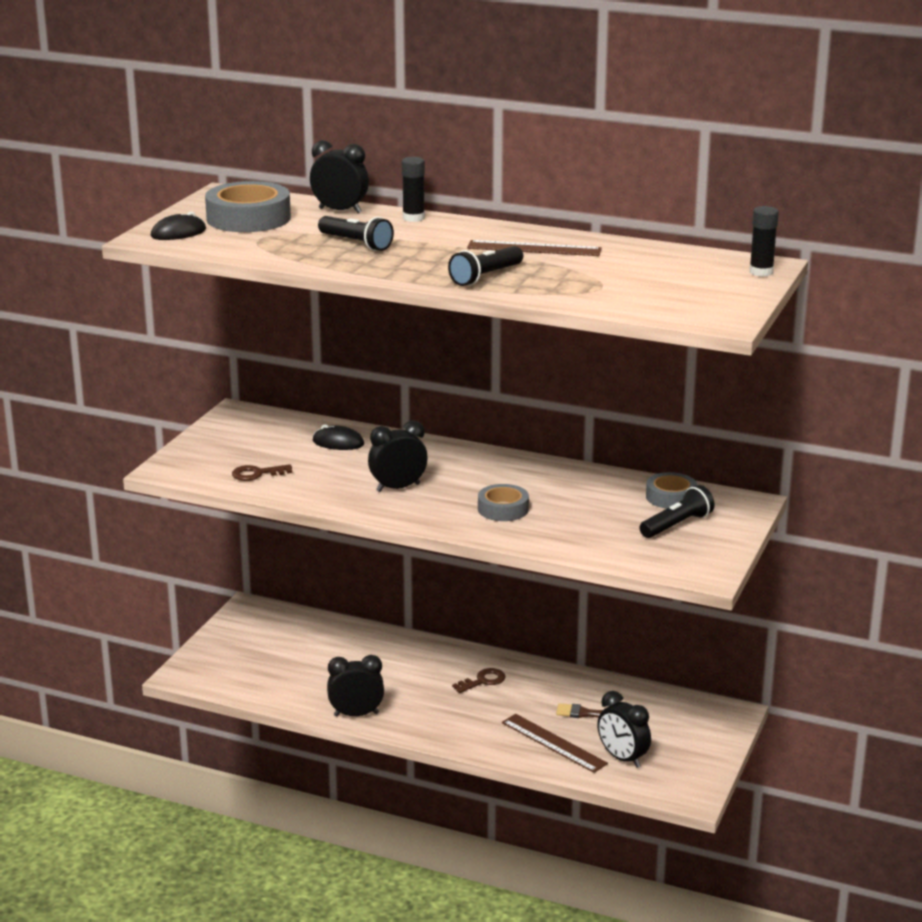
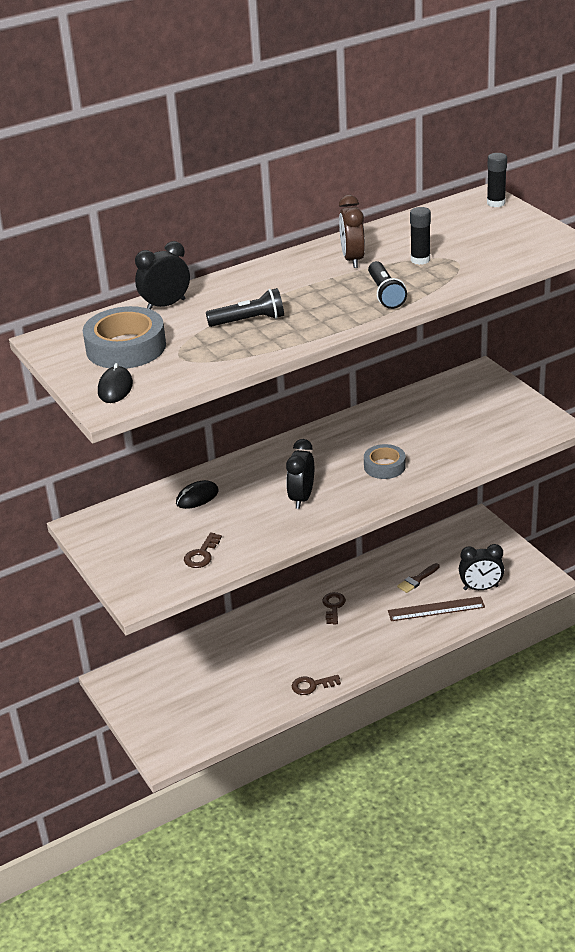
camera: 50 degrees left, 10 degrees up
(356, 714) = (312, 685): black clock -> brown key
(413, 218) = (225, 282): black glue stick -> black glue stick (420, 260)
(534, 248) = (352, 259): brown ruler -> brown clock
(671, 497) = (441, 395): grey tape -> none
(677, 525) = (481, 409): black flashlight -> none

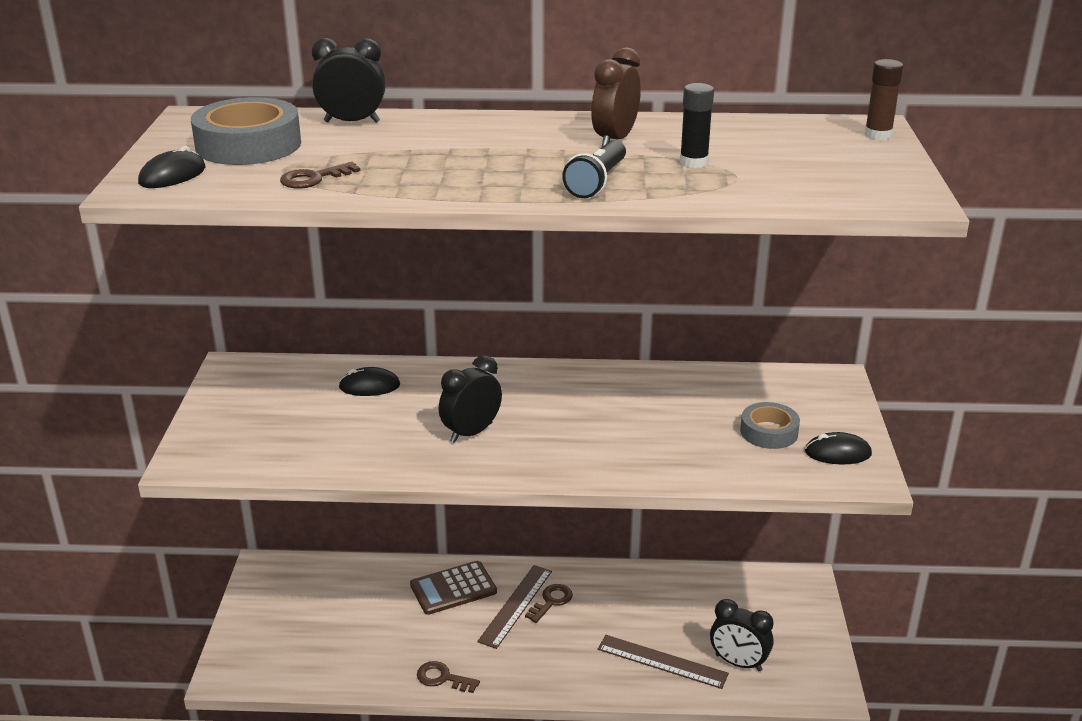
camera: 30 degrees right, 5 degrees down
(202, 554) = (300, 446): brown key -> brown key (314, 178)
(249, 320) = (407, 160): black flashlight -> none
(261, 629) = (453, 588): none -> brown calculator
(313, 620) = (515, 605): none -> brown ruler
(384, 466) = (601, 437): grey tape -> grey tape (769, 432)
(417, 580) = (672, 616): brown brush -> none
(496, 203) = (878, 135): black glue stick -> brown glue stick
(526, 418) = (837, 453): none -> black mouse

